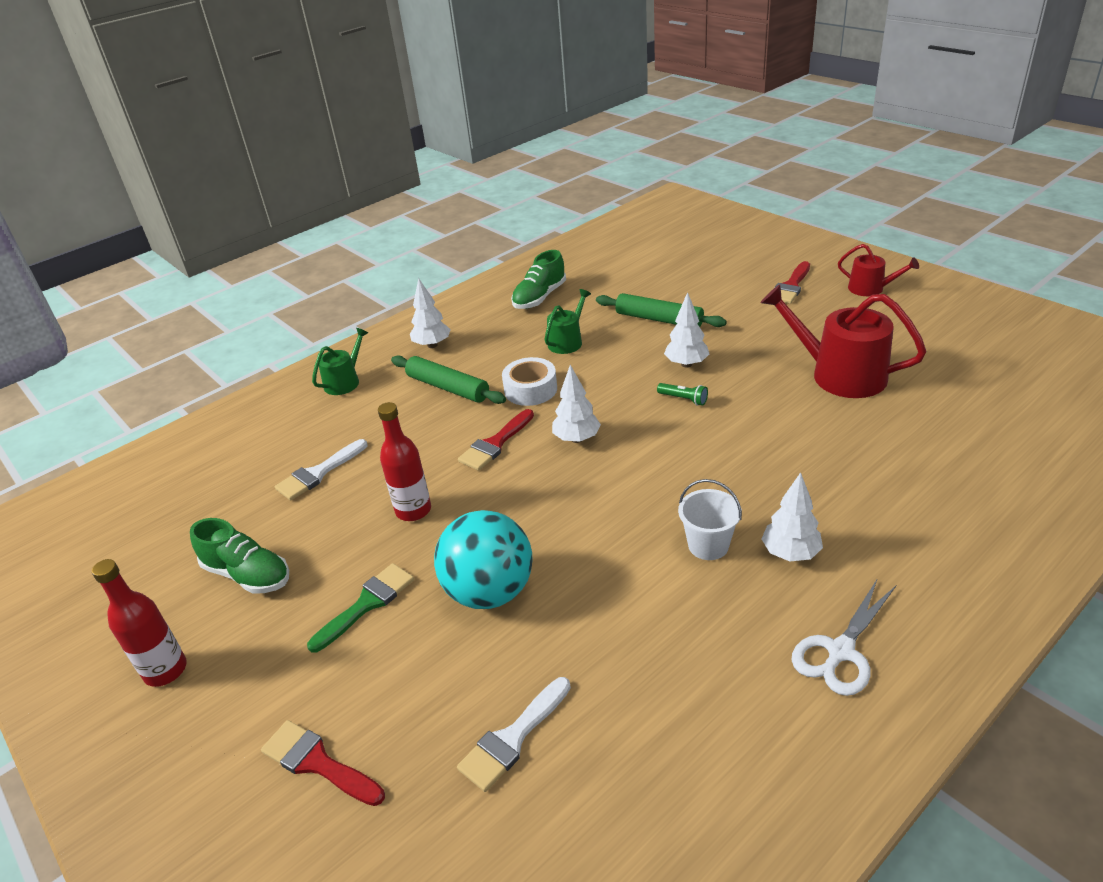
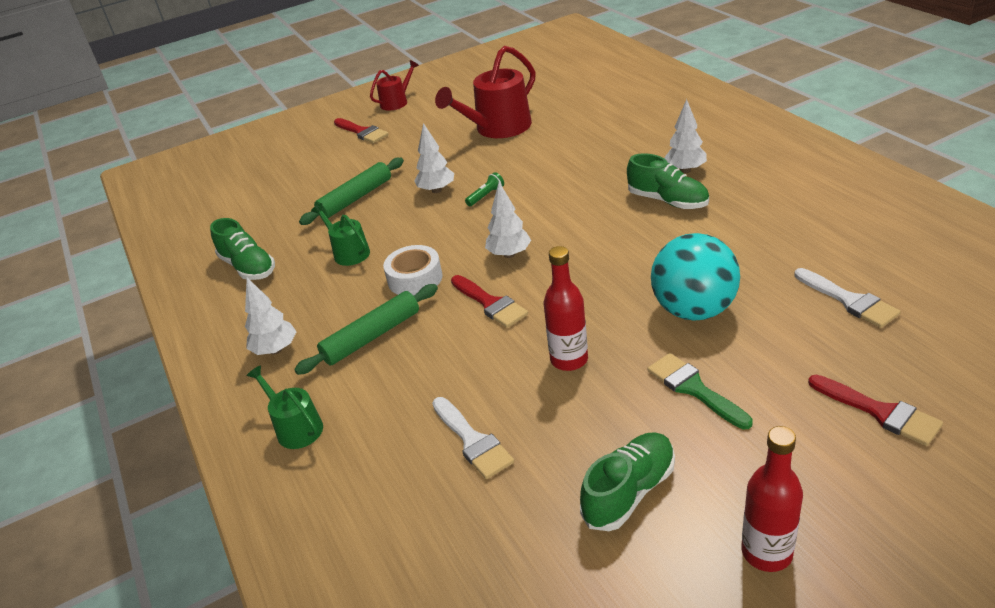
camera: 75 degrees left, 0 degrees up
(318, 763) = (880, 412): red brush -> red brush turned 90 degrees counterclockwise
(708, 545) = (668, 201): white bucket -> green shoe
(840, 651) = (776, 164): white scissors -> none

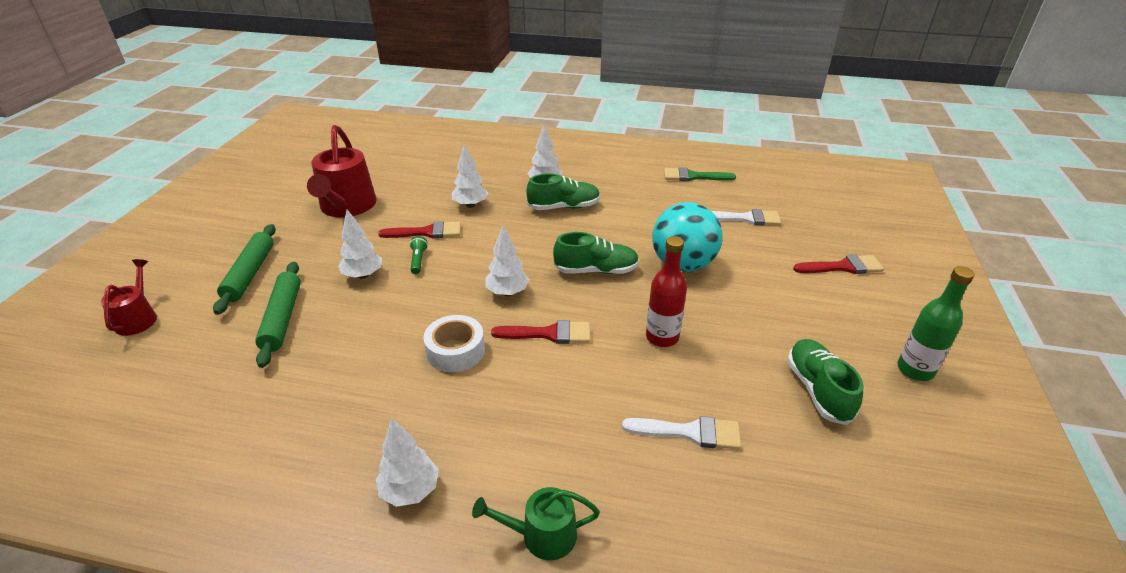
camera: 55 degrees left, 0 degrees up
(248, 267) = (246, 442): green shoe -> green shoe (596, 270)
(348, 252) = (352, 365): green watering can -> none
(362, 132) = (193, 260): red brush -> red brush (427, 232)
(372, 337) = (490, 417): green rolling pin -> green rolling pin (250, 274)
(396, 102) = (195, 221): red watering can -> red watering can (138, 318)
(589, 164) = (470, 205): none -> white tree
(694, 389) = (753, 309): green brush -> green brush (693, 176)
(766, 552) = (915, 370): red bottle -> green bottle

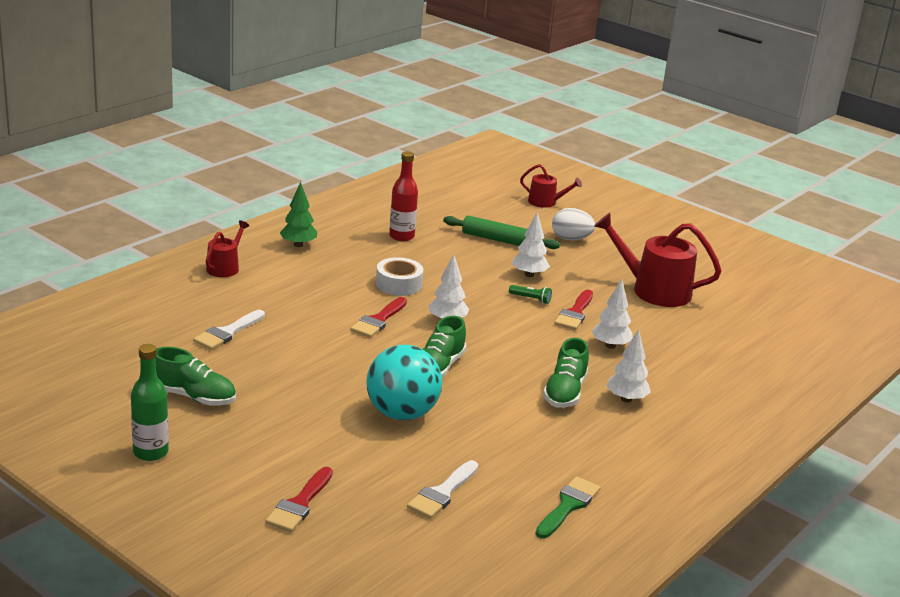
camera: 115 degrees right, 10 degrees down
(250, 274) = (570, 239): green rolling pin -> white egg
(410, 490) = (298, 245): white tree -> green tree
(542, 535) = (225, 267): green watering can -> red watering can
(662, 337) = (322, 361): red bottle -> red bottle (401, 236)

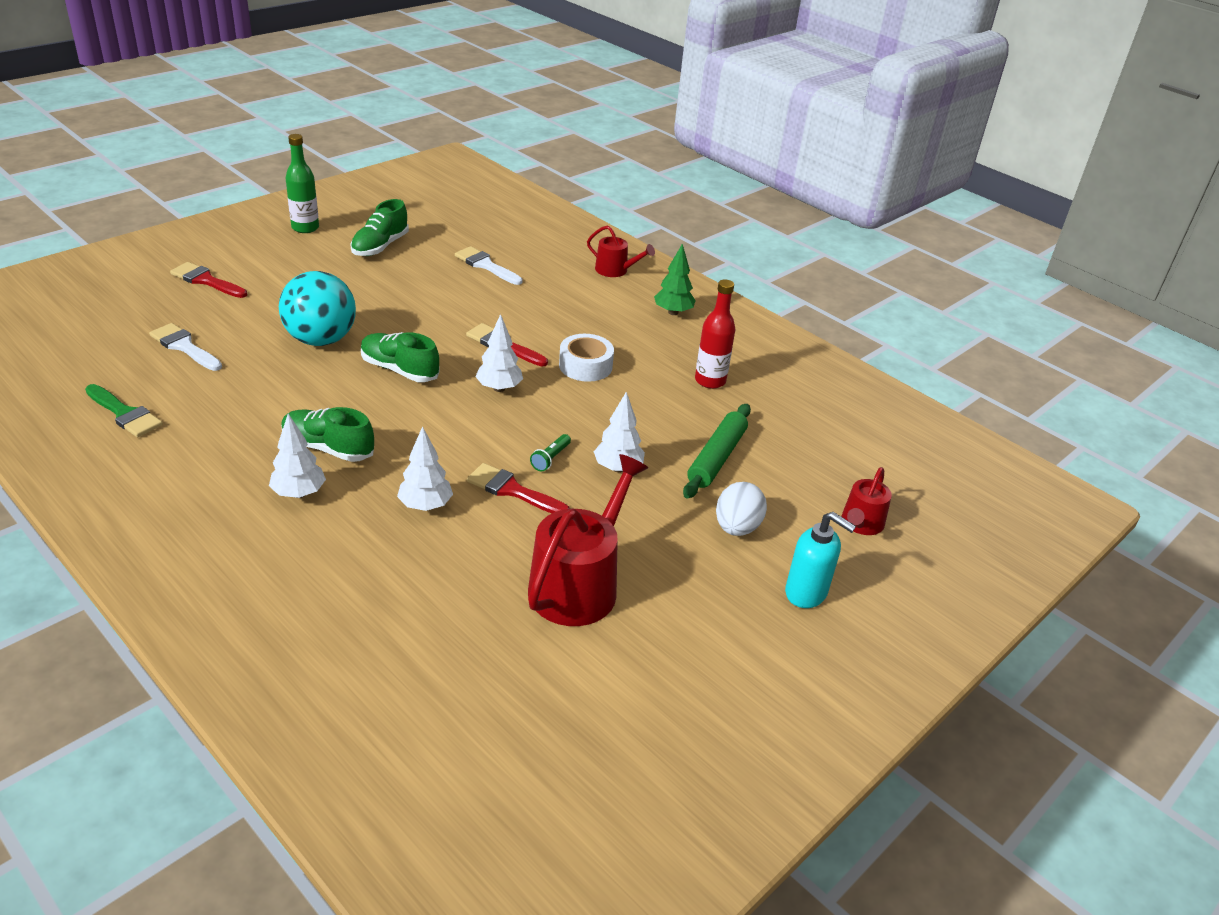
camera: 95 degrees right, 10 degrees up
(618, 224) = (806, 593): none -> turquoise soap dispenser

